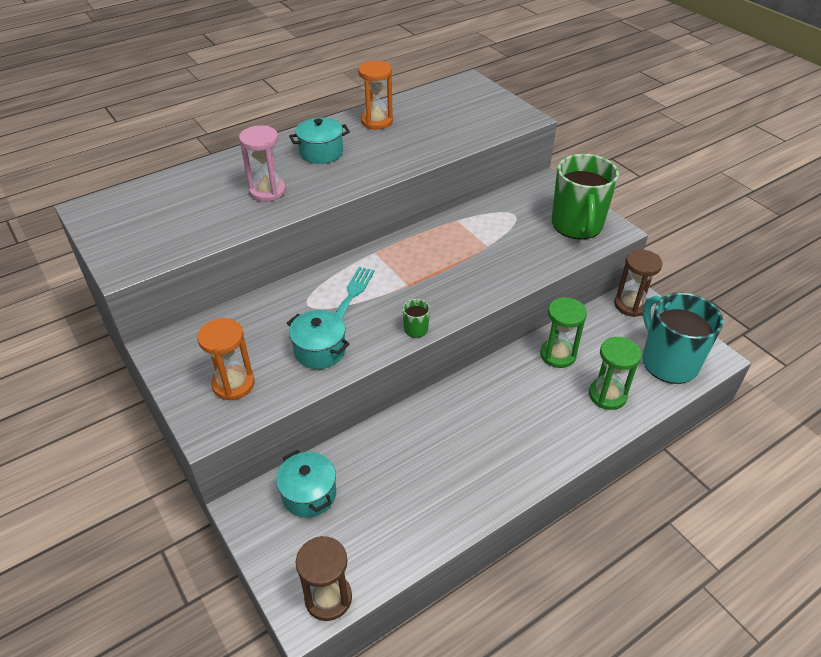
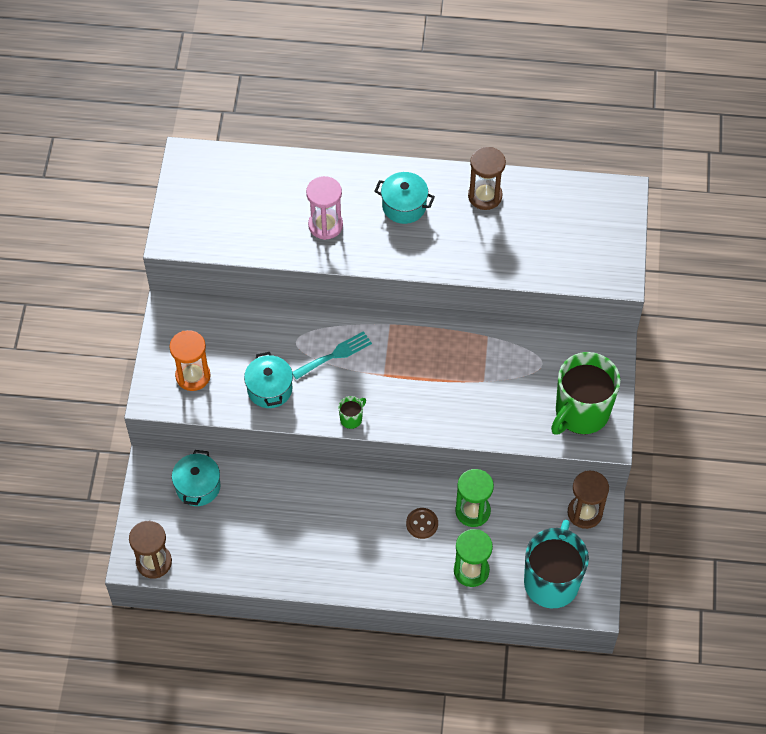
camera: 40 degrees right, 15 degrees up
(376, 121) = (485, 196): orange hourglass -> brown hourglass
(532, 389) = (422, 524): none -> brown button

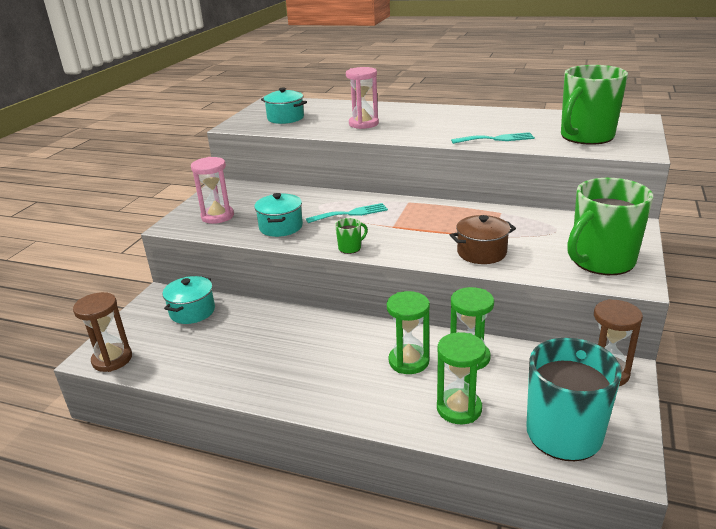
camera: 15 degrees right, 30 degrees down
(193, 376) = (217, 216): orange hourglass -> pink hourglass
(404, 206) = (434, 119): turquoise pot -> turquoise pot (285, 118)
(422, 524) = (409, 361): brown button -> green hourglass
(476, 412) = (481, 252): none -> brown pot
(478, 258) = (496, 139): none -> turquoise fork
(485, 196) = (507, 117): brown hourglass -> none
(569, 246) = (586, 137): none -> green mug

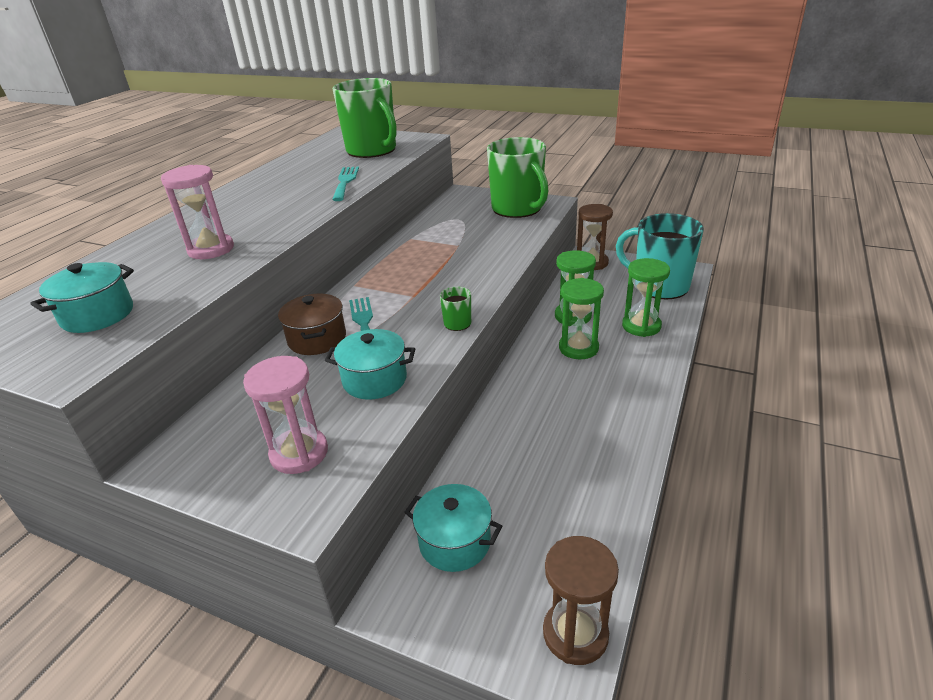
camera: 85 degrees left, 5 degrees up
(481, 252) = (490, 252): brown pot -> brown pot (317, 339)

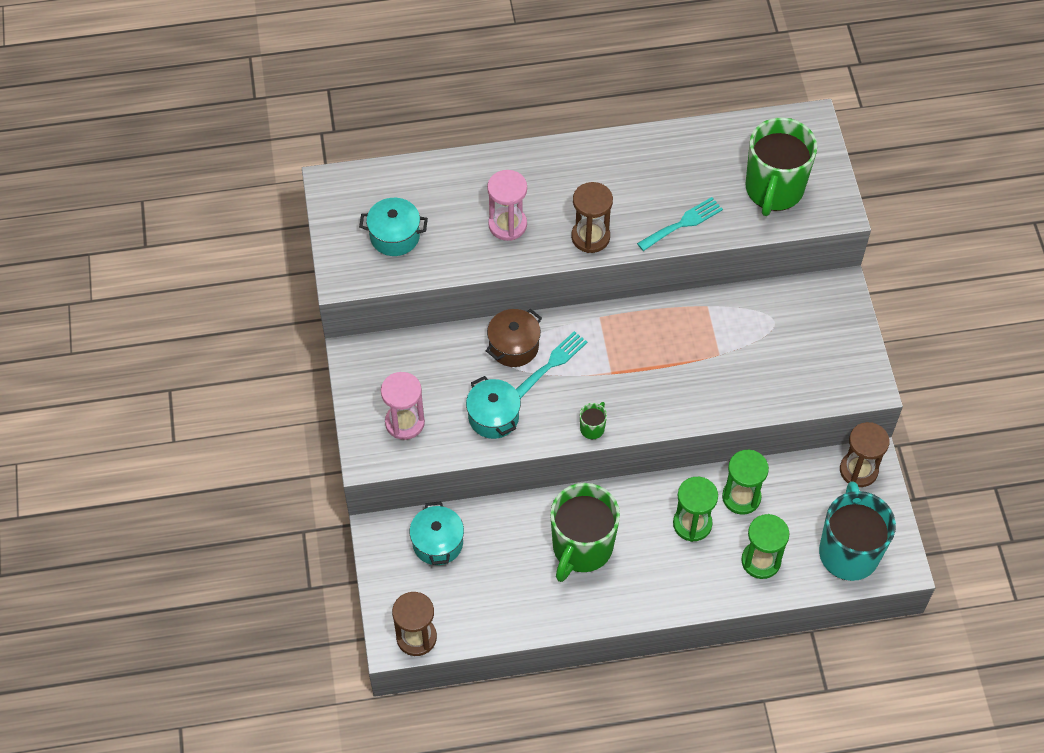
camera: 55 degrees right, 25 degrees up
(292, 217) = (590, 237): none -> brown hourglass
(518, 209) = (832, 364): green mug -> green mug (581, 548)

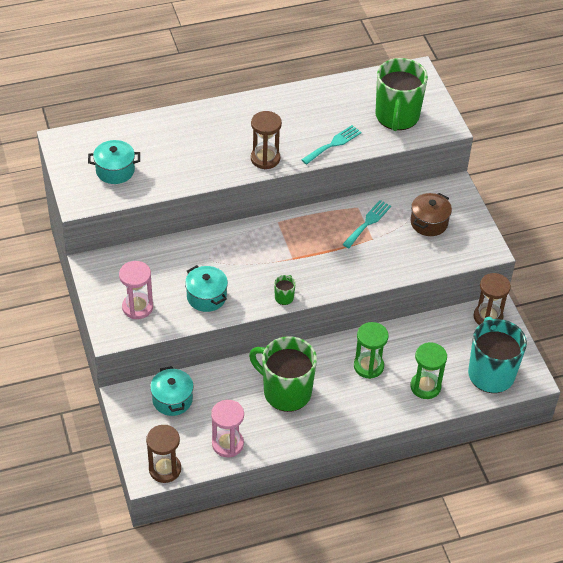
camera: 10 degrees left, 10 degrees down
(507, 225) = (201, 156): pink hourglass -> pink hourglass (227, 444)
(514, 346) = (215, 247): brown pot -> brown pot (429, 223)
(552, 363) = (246, 256): turquoise fork -> turquoise fork (368, 222)
(581, 548) = (286, 391): green mug -> green mug turned 105 degrees clockwise
(741, 497) = (403, 344): green hourglass -> none

